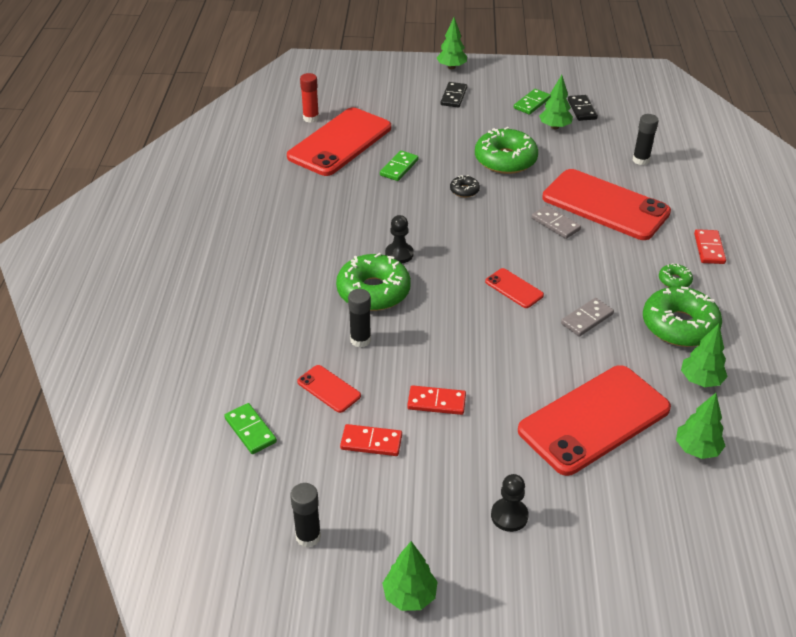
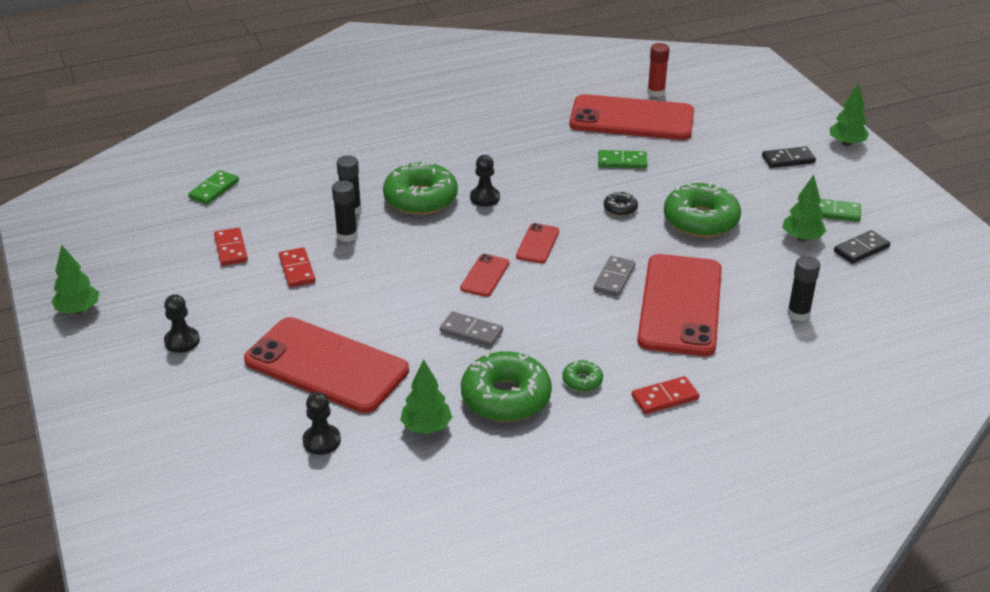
camera: 65 degrees right, 5 degrees down
(308, 536) = (118, 247): black glue stick -> black glue stick (347, 235)
(329, 389) = (281, 211): red phone -> red phone (538, 244)
(697, 449) = (321, 441): green tree -> black pawn

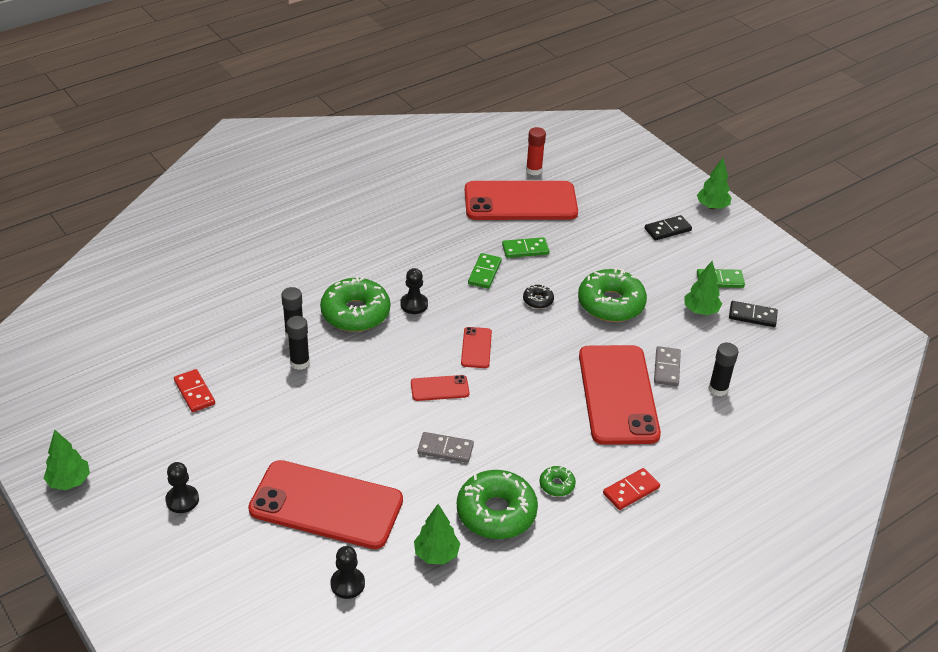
camera: 15 degrees left, 5 degrees up
(214, 189) = (155, 328): green domino -> green domino (484, 273)
(297, 269) = (265, 406): red domino -> none
(485, 276) = (439, 388): red phone -> red phone turned 75 degrees clockwise
(614, 278) = (554, 375): grey domino -> grey domino (667, 368)
(861, 249) = (752, 316): black domino -> black domino turned 60 degrees clockwise

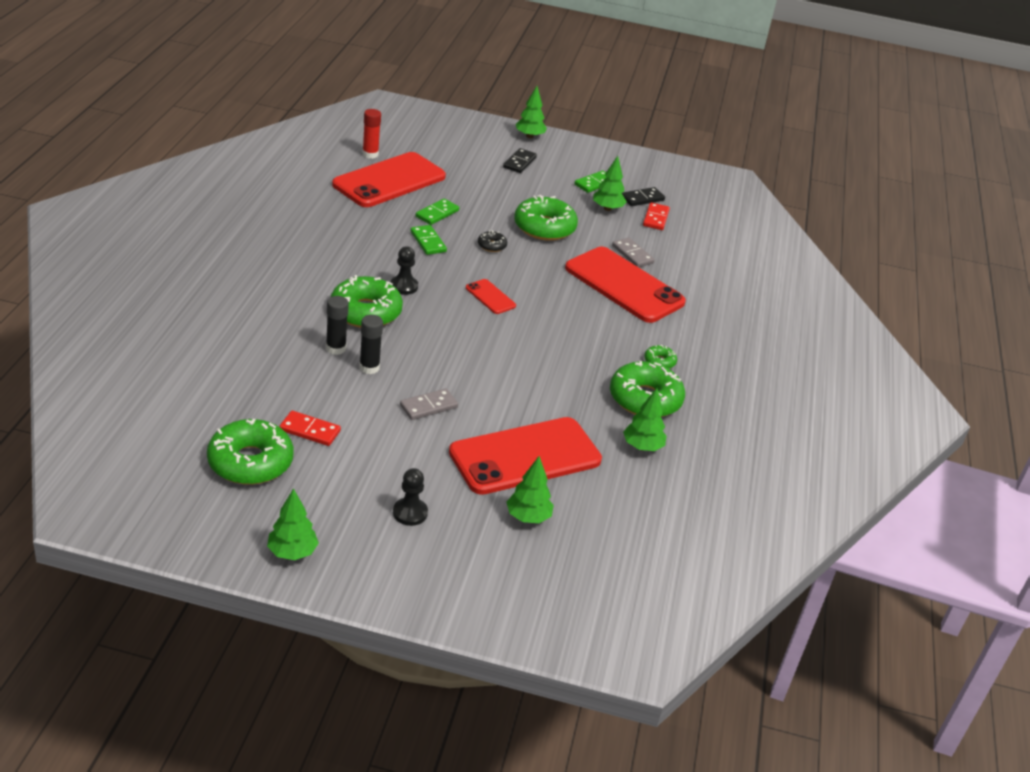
camera: 45 degrees left, 5 degrees down
(126, 395) = (250, 462): none -> green donut
(263, 558) = (528, 517): none -> green tree
(347, 584) = (610, 499): black pawn -> none
(439, 388) = (501, 336): red phone -> none
(445, 449) = (558, 375): grey domino -> grey domino (428, 406)
(631, 490) = (707, 342): red domino -> red domino (655, 218)
(718, 389) = (679, 254): black glue stick -> none

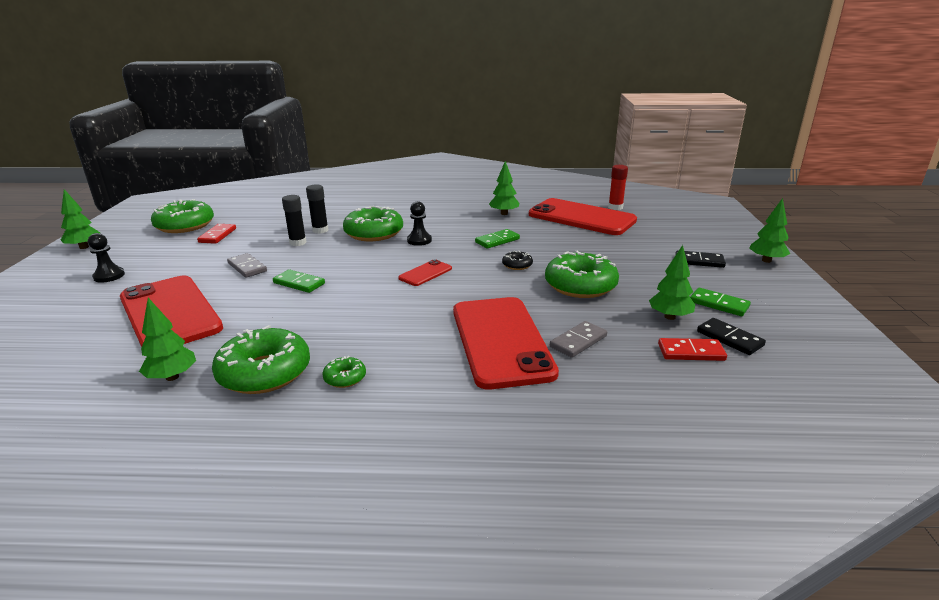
camera: 85 degrees right, 10 degrees down
(437, 214) = (548, 239): green domino -> green domino (299, 283)
(528, 517) = (80, 322): green tree -> green tree (504, 213)
(624, 285) = (500, 341): red phone -> red phone turned 45 degrees counterclockwise

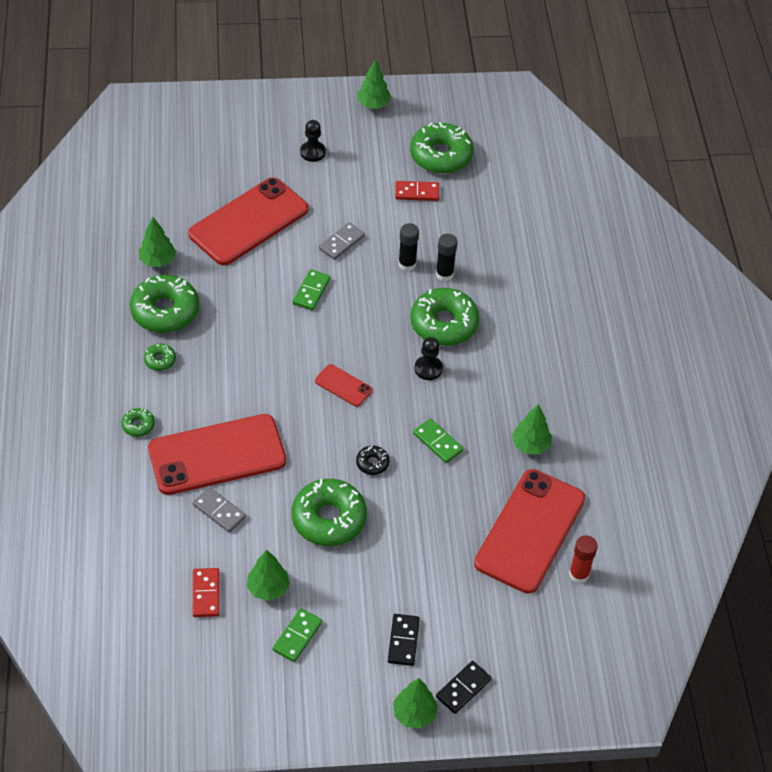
camera: 80 degrees right, 25 degrees up
(447, 397) = (138, 425): none -> green donut
(729, 339) = (230, 629): black domino -> black domino (463, 688)

